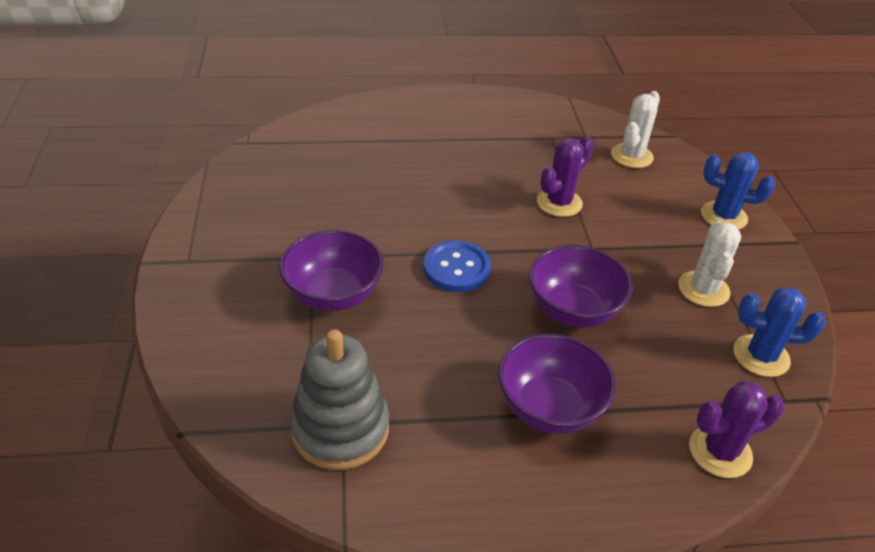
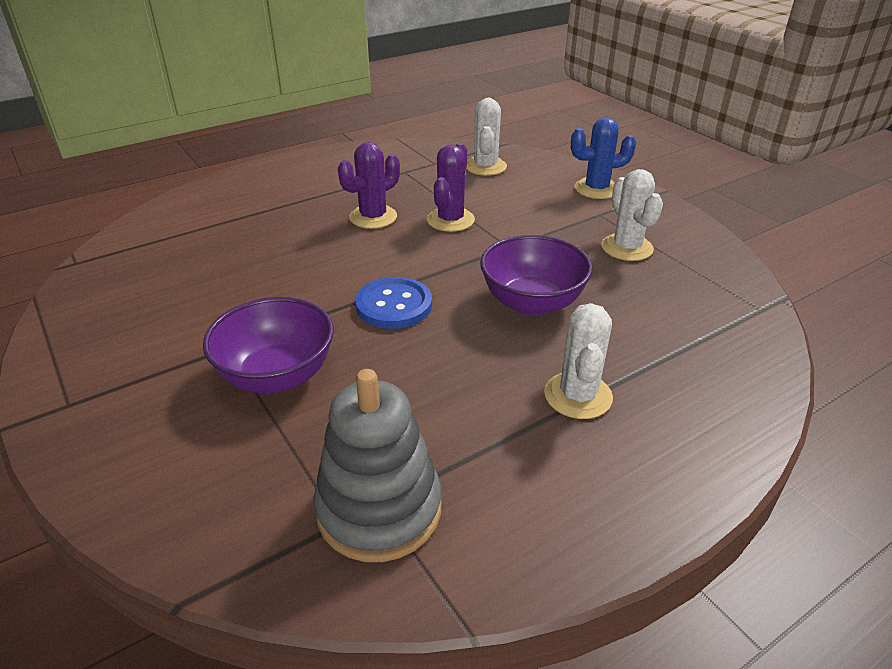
camera: 25 degrees left, 5 degrees down
(549, 408) = (578, 396): purple bowl -> white cactus
(720, 451) = (749, 371): purple cactus -> purple cactus (373, 217)
(761, 356) = (713, 282): blue cactus -> none

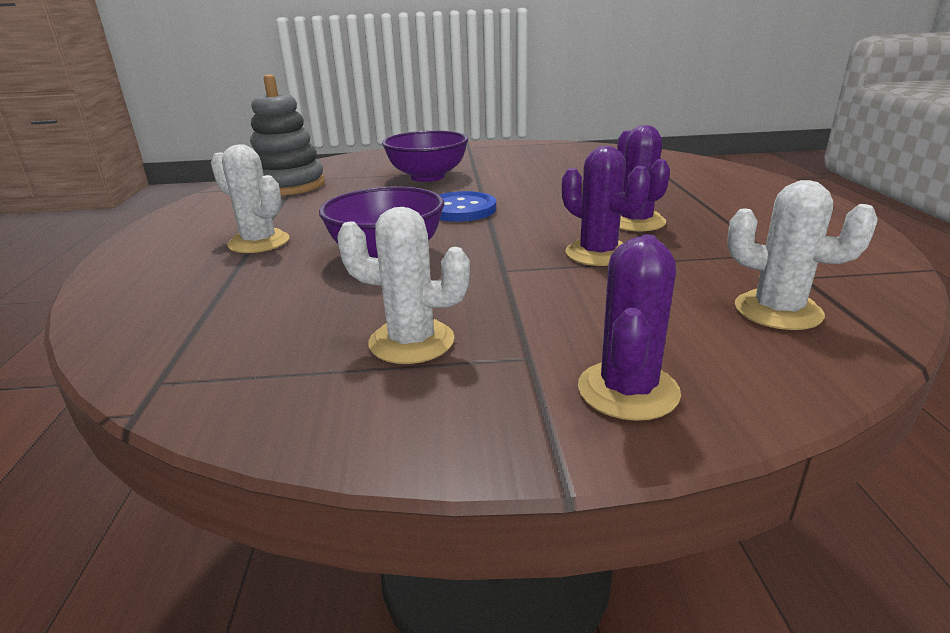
camera: 120 degrees right, 10 degrees down
(596, 189) = (628, 390): blue cactus -> purple cactus

